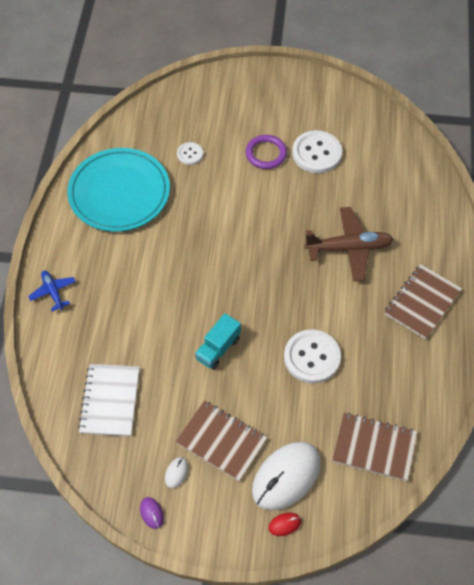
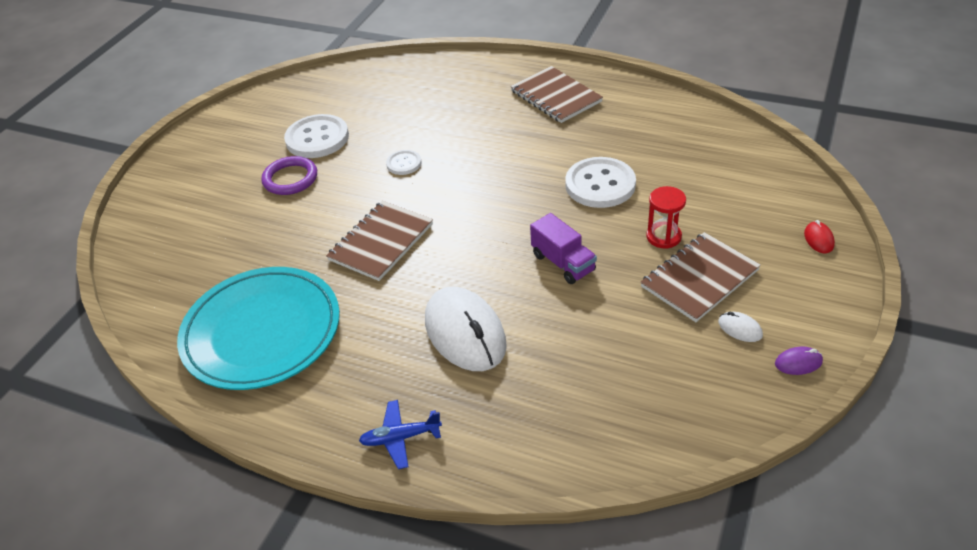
camera: 70 degrees left, 15 degrees down
(110, 401) = (615, 387): white notebook -> none
(190, 154) = (244, 248): white button -> white button (404, 163)
(218, 348) = (563, 263): turquoise truck -> purple truck
(261, 411) = (663, 237): none -> red hourglass
(286, 477) = (756, 229): white mouse -> white mouse (465, 333)
(349, 248) = (463, 135): brown plane -> none
(374, 447) = (726, 156): brown notebook -> brown notebook (381, 242)

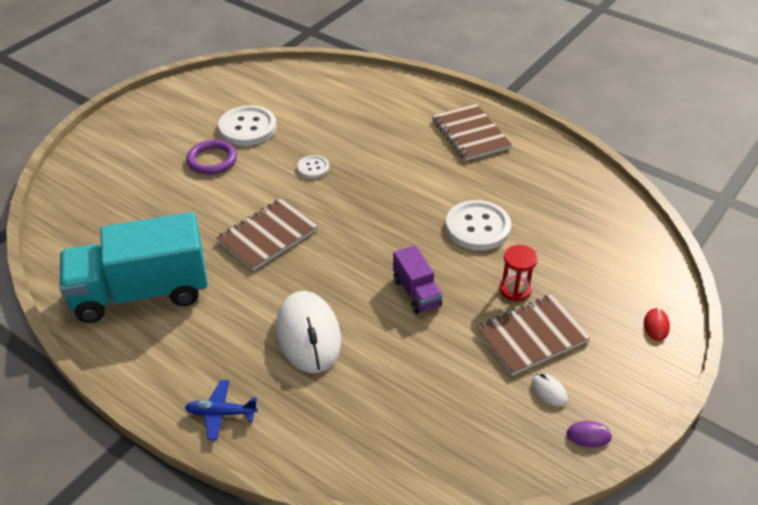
camera: 10 degrees right, 0 degrees up
(262, 332) = (141, 292): turquoise plate -> turquoise truck

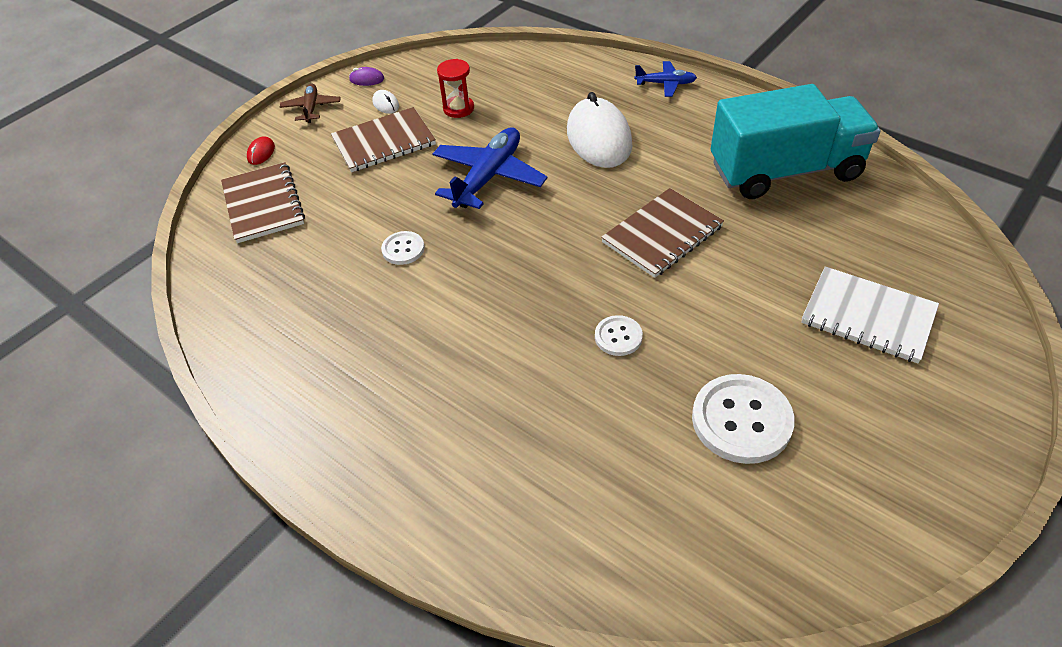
camera: 175 degrees left, 5 degrees up
(142, 178) = (868, 316): none -> white notebook
(212, 160) = (776, 350): purple ring -> none
(416, 292) = (488, 177): purple truck -> blue plane
(470, 134) = (367, 406): brown notebook -> brown notebook (263, 204)
(477, 227) = (403, 249): white button -> white button, size x0.53
(515, 289) = (384, 181): red hourglass -> red hourglass (458, 108)
(635, 388) = (311, 108): none -> brown plane

